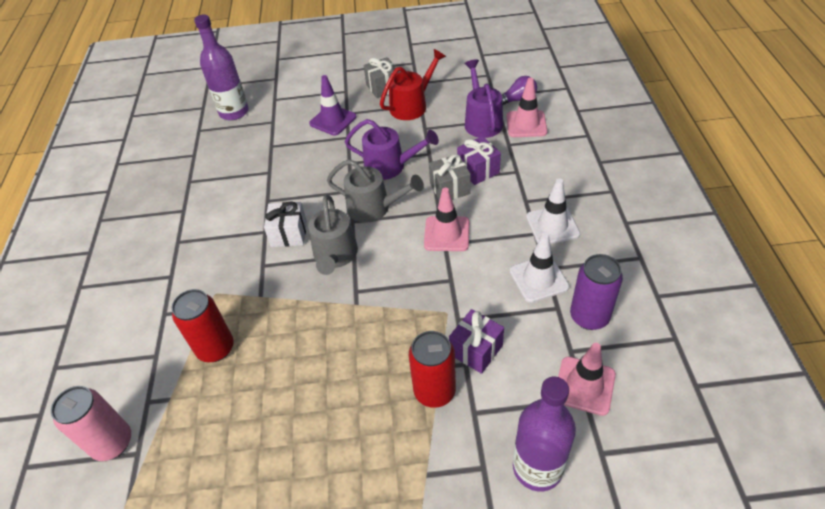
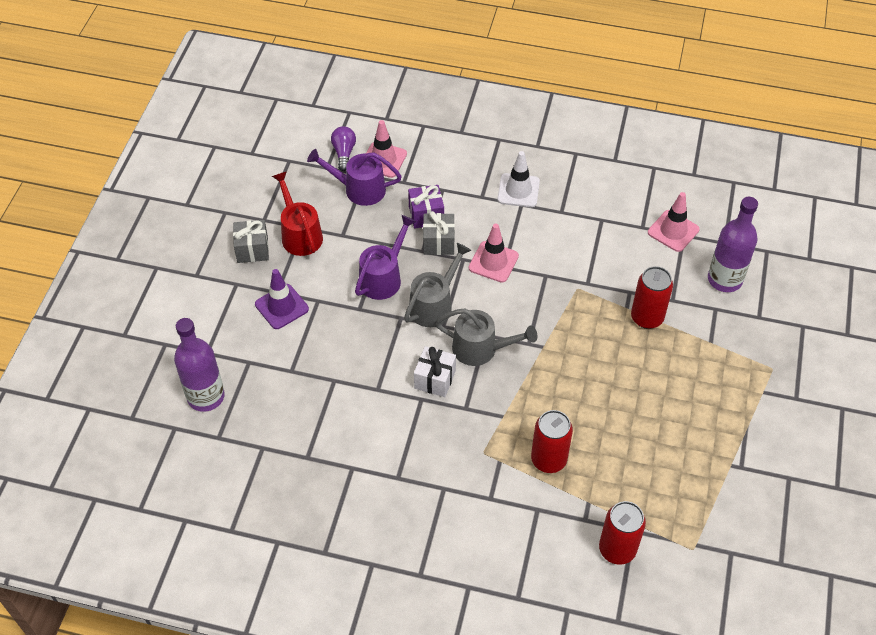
camera: 75 degrees left, 5 degrees up
(112, 443) = (617, 549): pink can -> red can
(476, 350) = (620, 281): purple gift -> none
(538, 279) = (569, 220): white traffic cone -> none
(589, 316) = (617, 205): purple can -> none

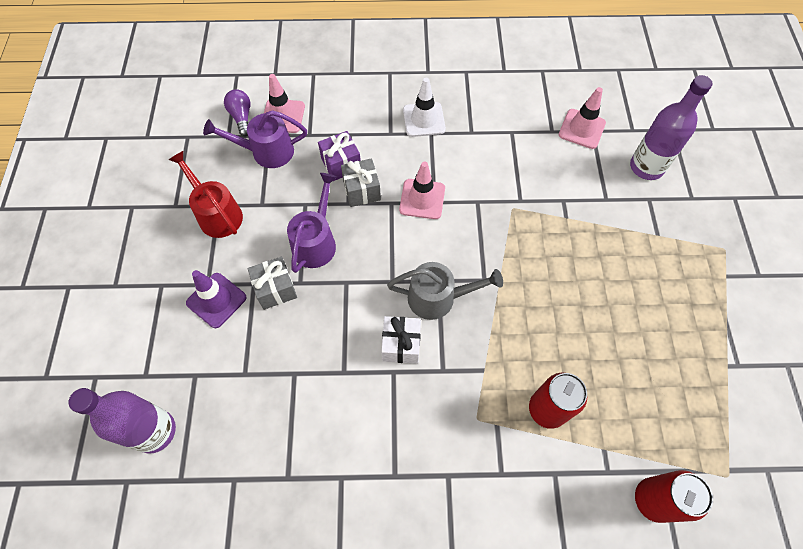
camera: 15 degrees left, 10 degrees up
(252, 249) = (170, 242): grey gift -> grey gift (275, 289)
(434, 304) = (376, 259): grey watering can -> none
(647, 318) = (589, 224): red can -> none

